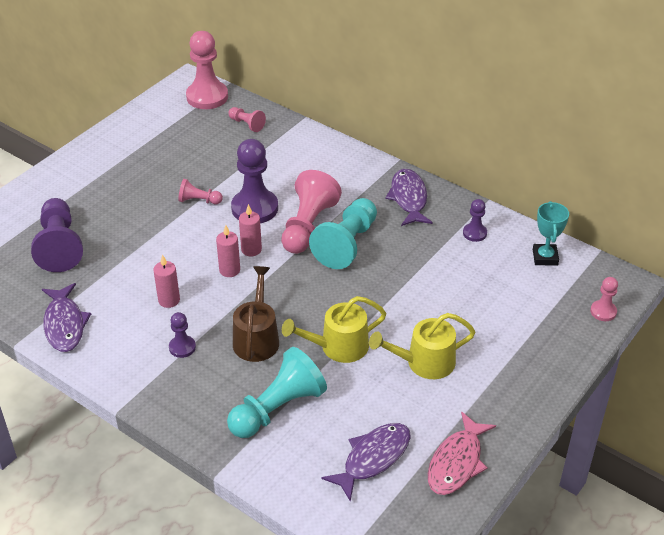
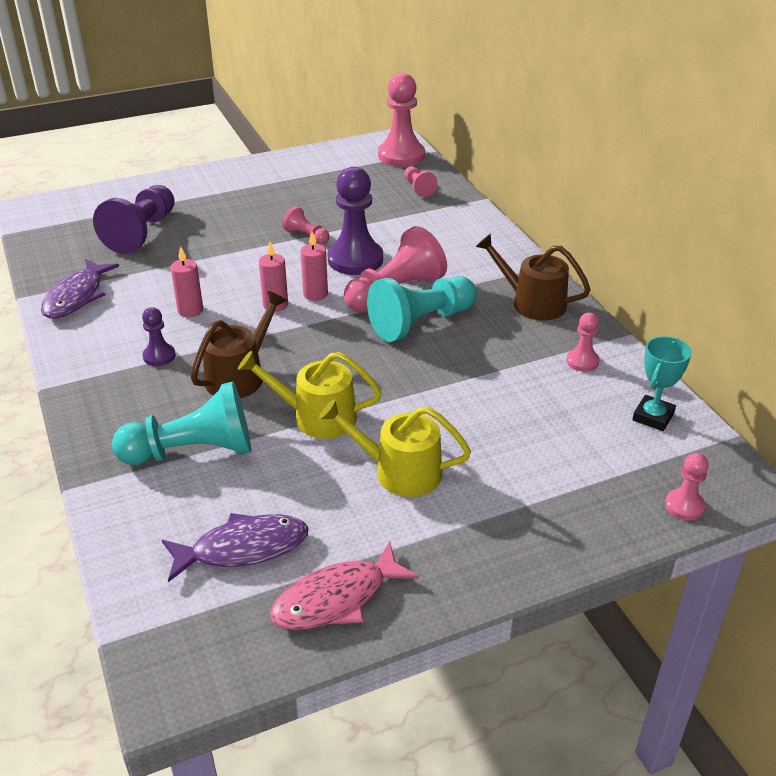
camera: 30 degrees right, 5 degrees down
(408, 198) = (532, 303): purple fish -> brown watering can
(474, 233) = (582, 361): purple pawn -> pink pawn

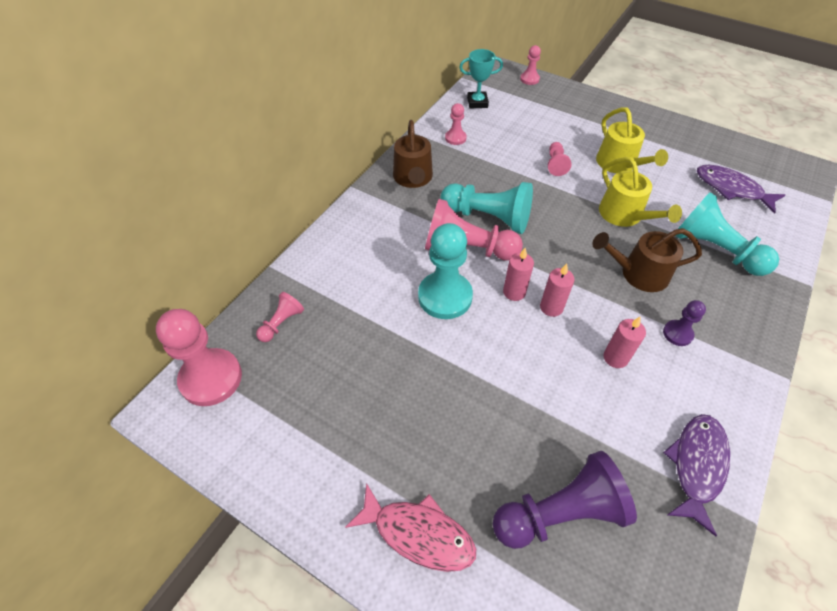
camera: 125 degrees left, 15 degrees up
(77, 297) = (696, 466): purple fish -> purple fish turned 45 degrees counterclockwise
(306, 236) = (439, 354): pink pawn -> pink pawn (555, 164)
(336, 599) = (708, 147): pink fish -> pink fish (418, 533)
(355, 260) = (445, 297): purple pawn -> turquoise pawn

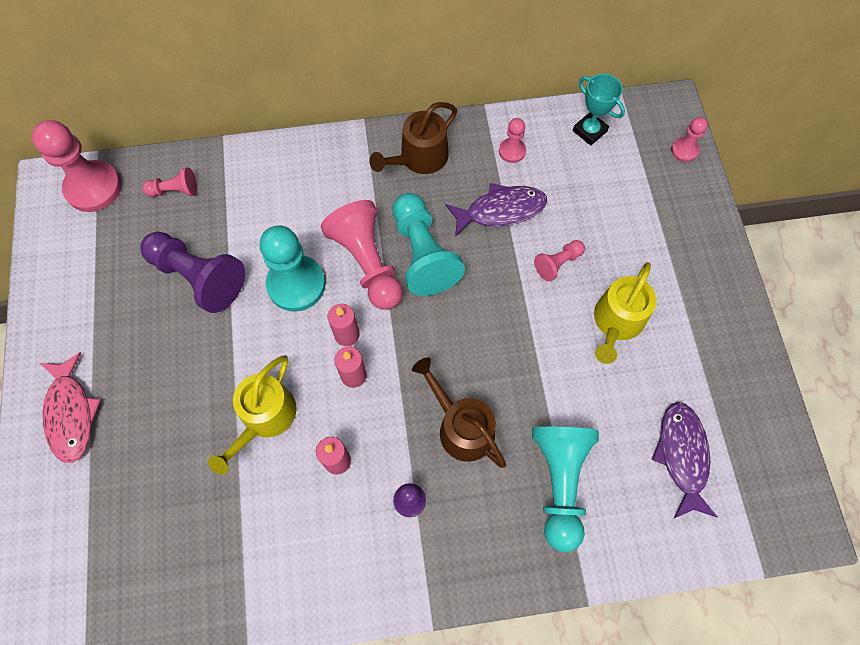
camera: 50 degrees right, 15 degrees up
(560, 513) = (153, 500): purple pawn -> purple pawn (198, 277)
(624, 215) = (536, 370): yellow watering can -> yellow watering can (265, 418)
(696, 466) = (270, 584): purple fish -> purple fish (501, 210)

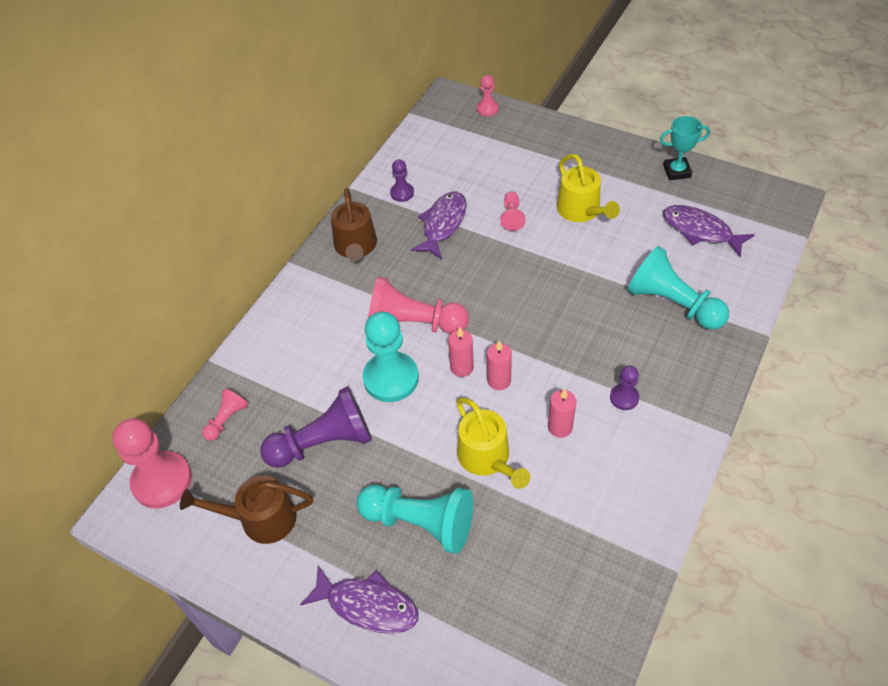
camera: 50 degrees left, 15 degrees down
(71, 413) = (367, 605): pink fish -> purple fish
(423, 254) = (436, 286): turquoise pawn -> turquoise pawn (420, 523)
(461, 427) = (591, 337): brown watering can -> brown watering can (261, 519)
(512, 151) = (402, 193): pink pawn -> purple pawn
(589, 131) = (427, 145): turquoise trophy -> turquoise trophy (677, 171)

